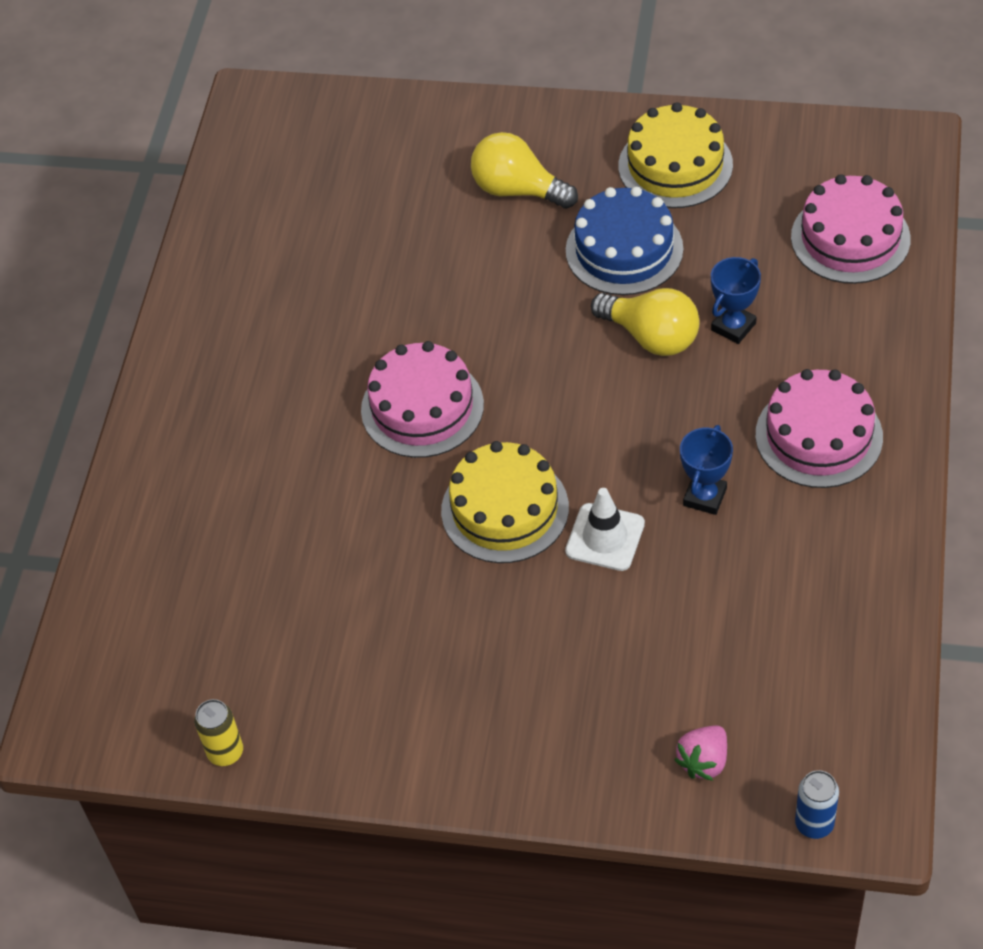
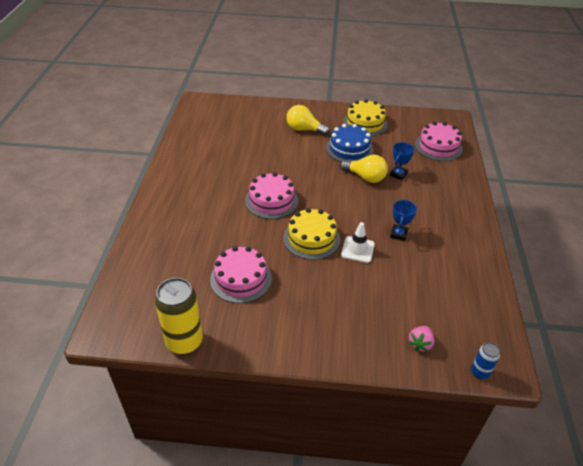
camera: 10 degrees left, 10 degrees down
(225, 752) = (184, 342): yellow can -> yellow can, size x1.99
(818, 436) = (442, 212): pink cake -> pink cake (241, 279)

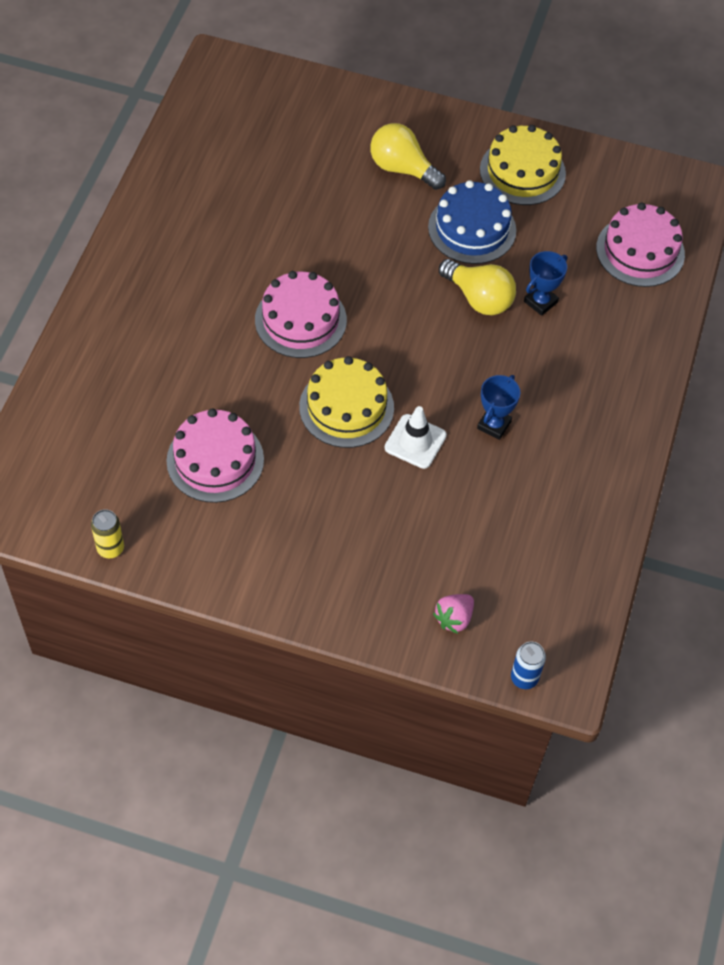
camera: 10 degrees right, 15 degrees up
(184, 342) = (110, 548): yellow can -> yellow can, size x0.50

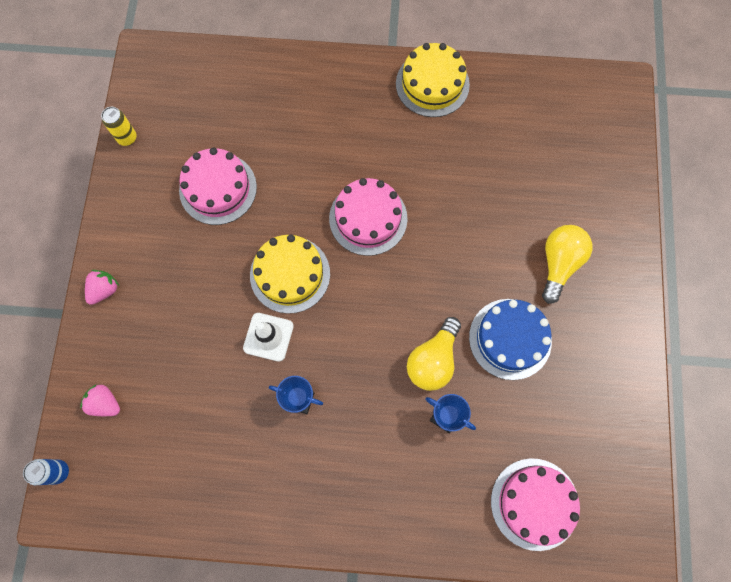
camera: 80 degrees right, 15 degrees up
(312, 601) = (104, 290): none -> pink strawberry
(522, 171) = (594, 372): yellow cake -> yellow cake (432, 84)

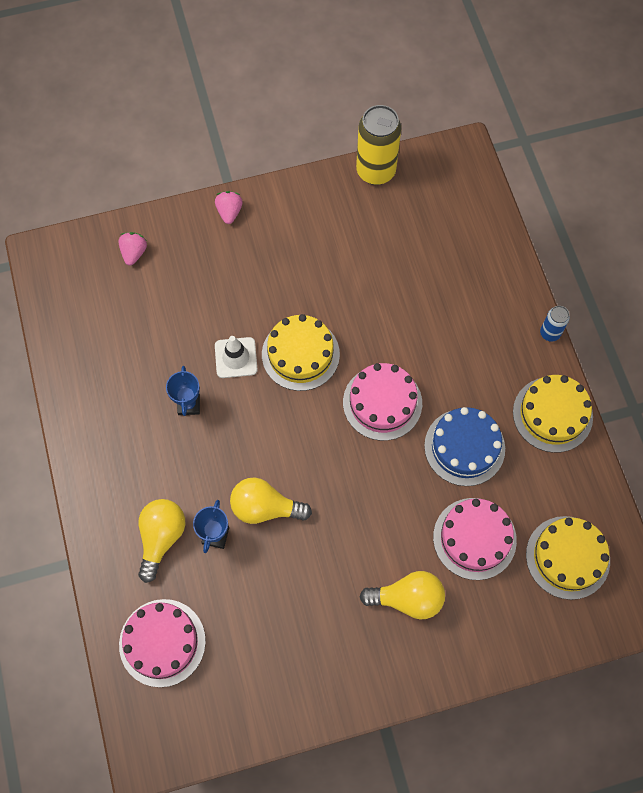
camera: 70 degrees right, 5 degrees down
(58, 471) = (68, 242): blue can -> blue can (550, 333)
(104, 290) = (229, 212): pink strawberry -> pink strawberry turned 105 degrees counterclockwise
(127, 138) = (376, 171): yellow can -> yellow can, size x1.99
(218, 188) = (358, 263): pink cake -> pink cake (474, 538)
(429, 471) = (161, 538): none -> yellow light bulb
(510, 339) = (312, 573): blue cake -> blue cake (464, 447)
(562, 122) = (567, 557): none -> yellow cake

